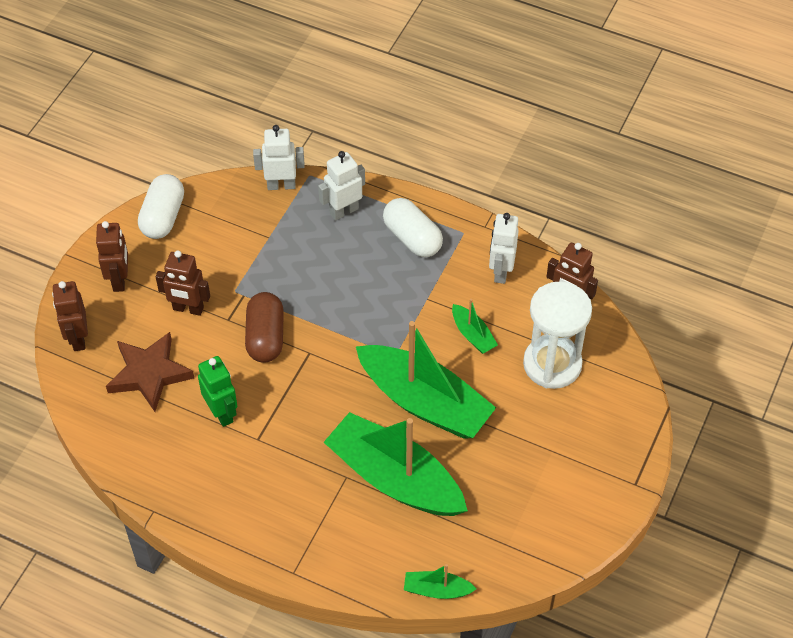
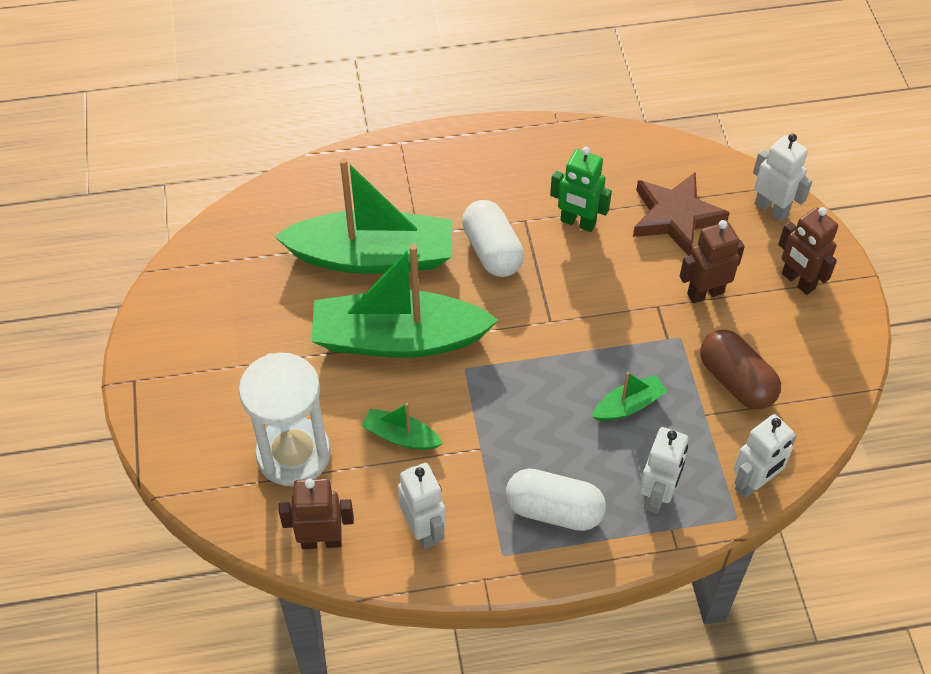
camera: 145 degrees right, 0 degrees up
(78, 338) = (771, 209): brown robot -> white robot
(163, 217) = (831, 368): white capsule -> white capsule (492, 251)
(265, 337) = (605, 310): brown capsule -> brown capsule (736, 381)
(437, 590) = (267, 193): green boat -> green boat (628, 405)

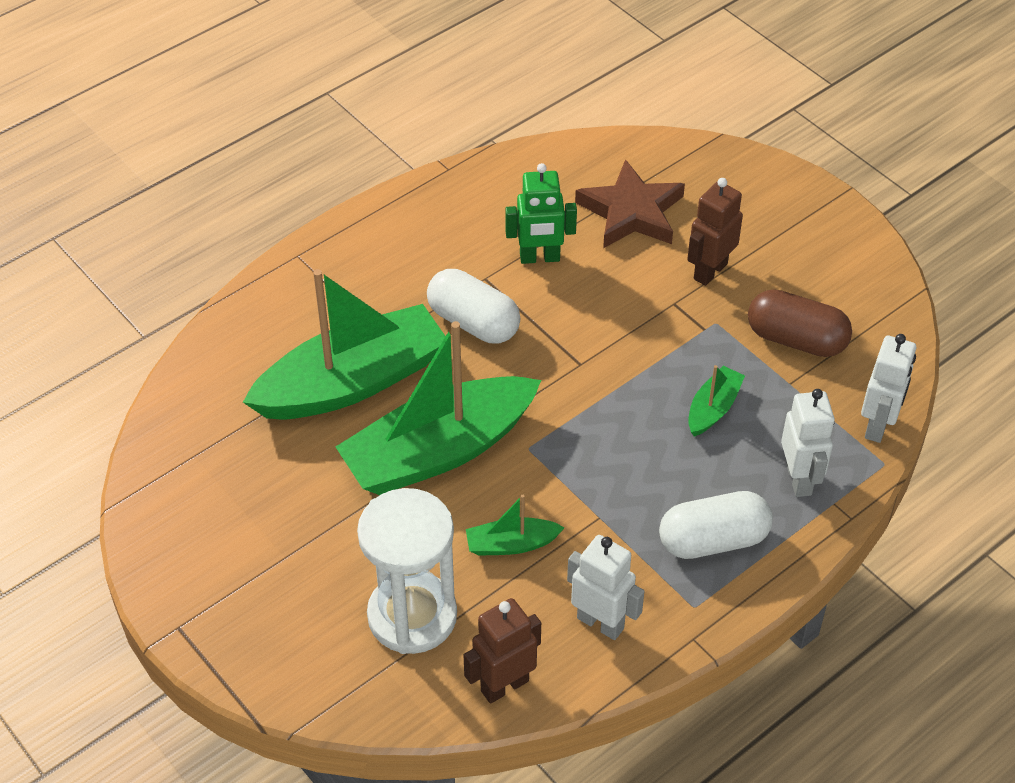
camera: 30 degrees left, 5 degrees down
(771, 209) = (716, 166): white robot -> none
(798, 281) = (787, 223): brown robot -> none

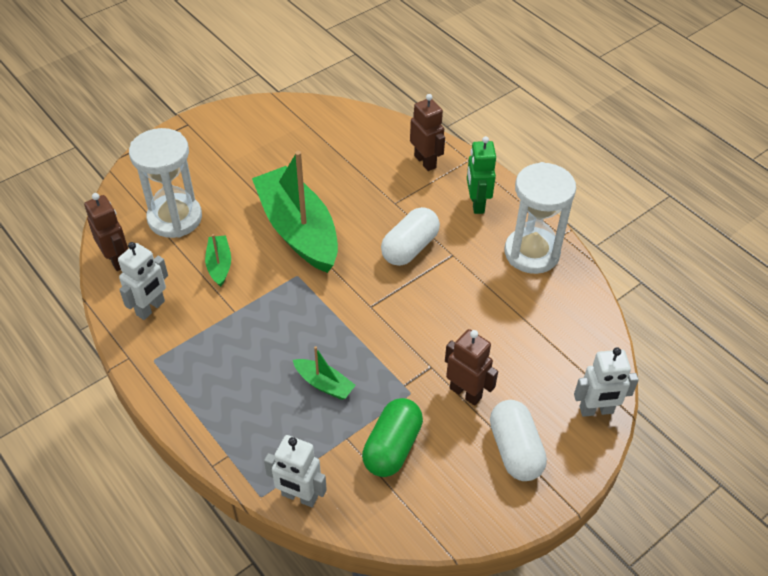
camera: 90 degrees right, 0 degrees up
(298, 304) = (425, 161): none -> brown robot
(352, 382) = (358, 188): green boat -> none
(481, 199) = (531, 253): none -> white hourglass
(539, 258) = (474, 286): green robot -> green robot (477, 204)
(631, 212) = (527, 344): brown star -> none
(713, 540) = (205, 375): white capsule -> white capsule (515, 450)
(796, 339) = (392, 447): brown capsule -> green capsule
(799, 479) = (252, 434): white robot -> white robot (596, 410)

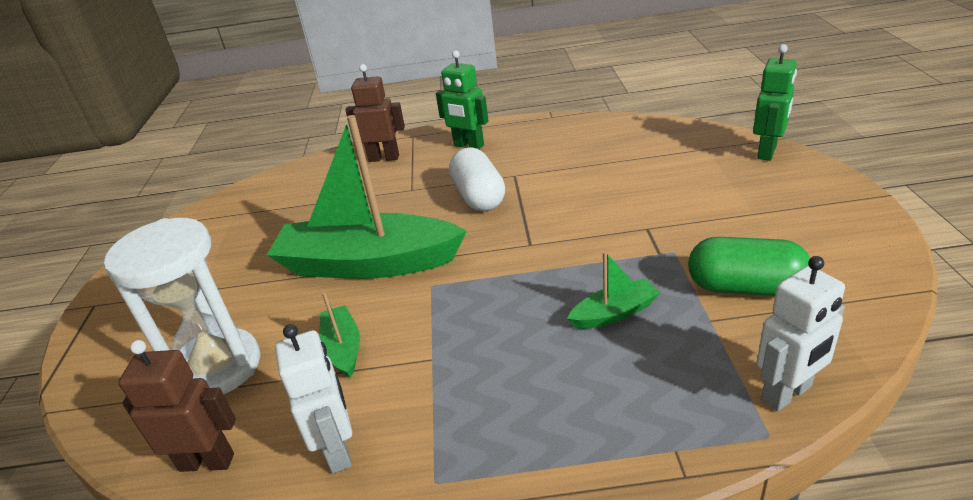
camera: 50 degrees left, 15 degrees down
(219, 265) = (343, 348): green boat -> green boat turned 45 degrees clockwise
(392, 447) = (745, 287): green capsule -> green capsule turned 45 degrees counterclockwise
(465, 393) = (698, 216): brown robot -> none
(515, 450) = (792, 207): white capsule -> none
(531, 253) = (556, 135): white hourglass -> none
(596, 410) = (767, 152): white robot -> green robot

